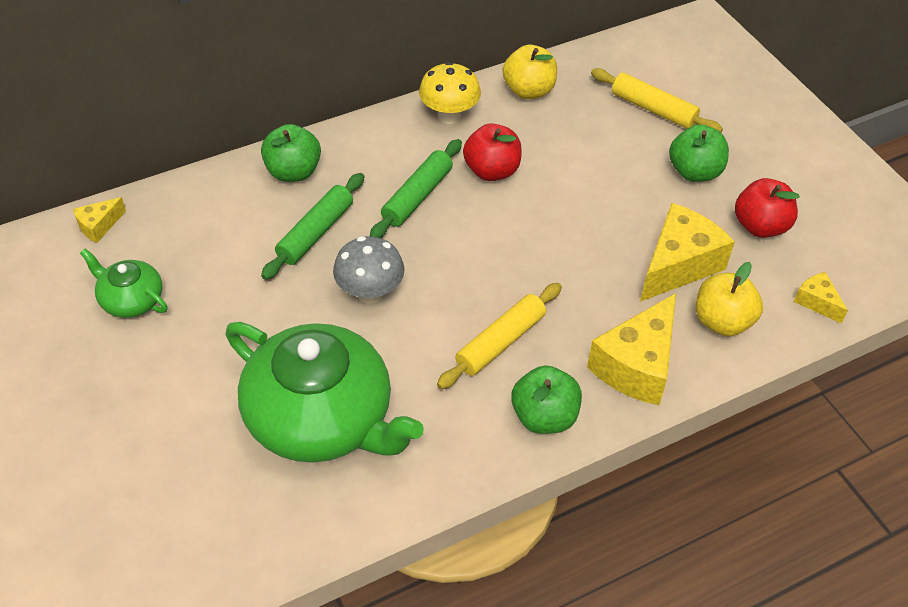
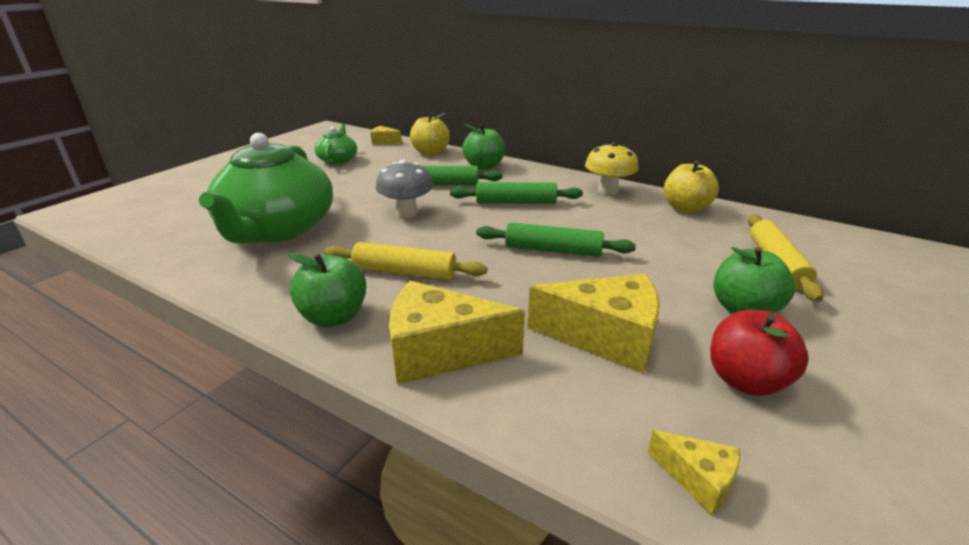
camera: 60 degrees right, 20 degrees down
(492, 171) = (580, 218): red apple -> none
(536, 223) = (553, 250): none -> green rolling pin
(722, 321) = (563, 395): yellow apple -> yellow apple (430, 152)
(816, 302) = (698, 479): yellow cheese -> yellow cheese turned 105 degrees clockwise

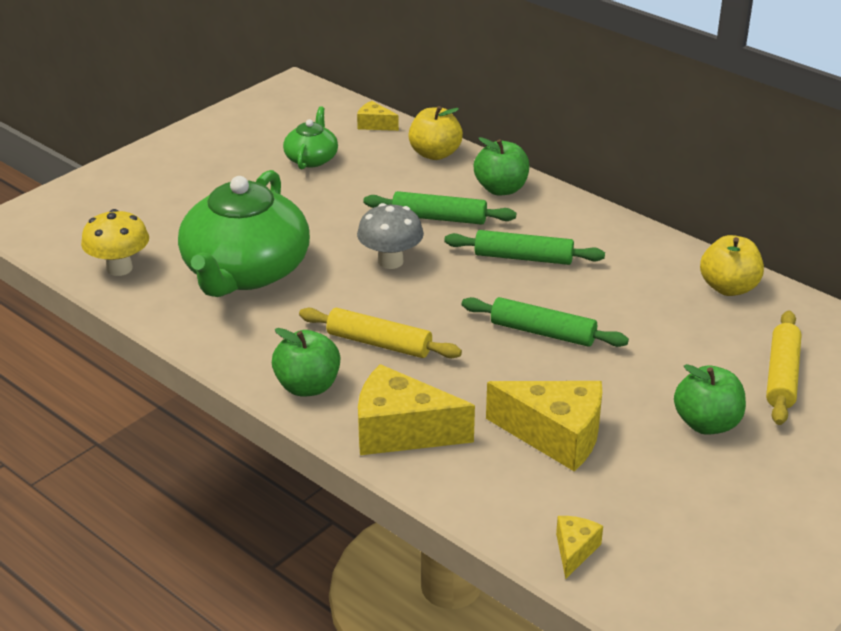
camera: 10 degrees right, 5 degrees up
(608, 191) = (646, 250): yellow mushroom -> yellow mushroom (119, 268)
(698, 479) = (574, 550): yellow cheese -> yellow cheese turned 120 degrees counterclockwise
(746, 380) = (661, 488): red apple -> none

